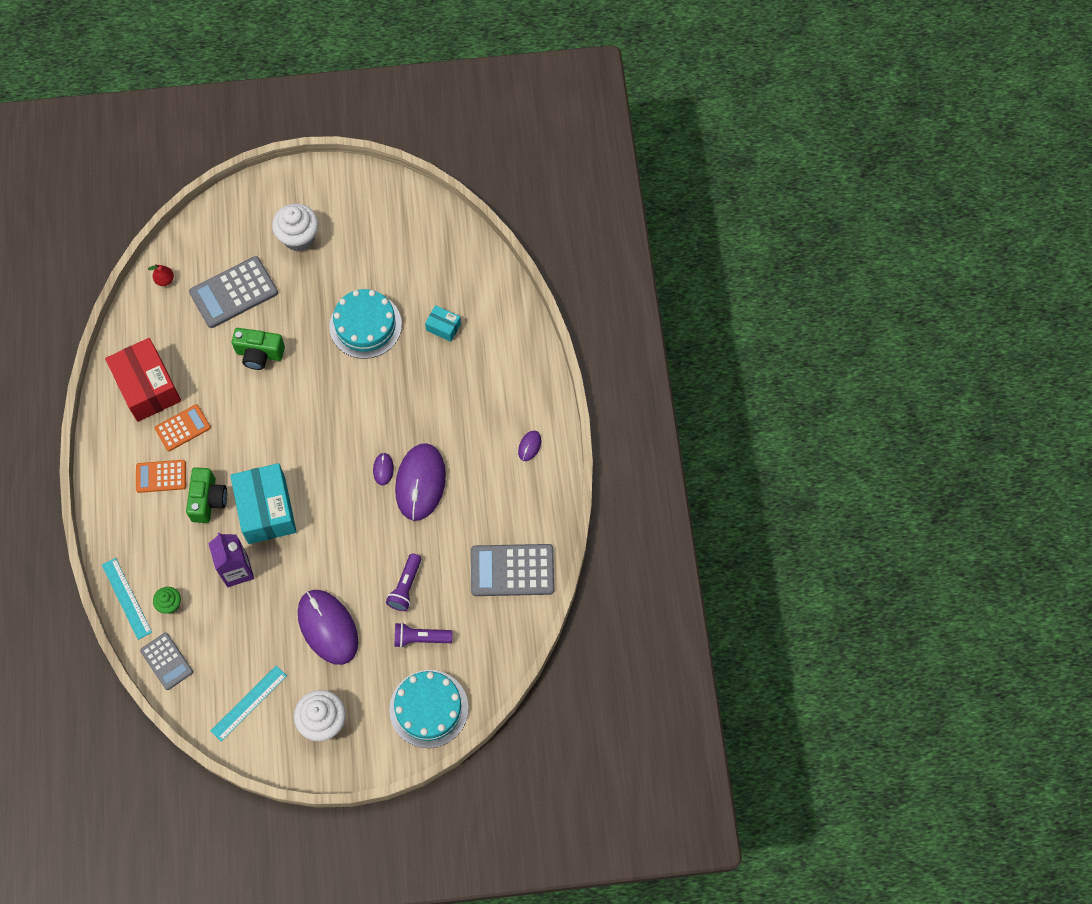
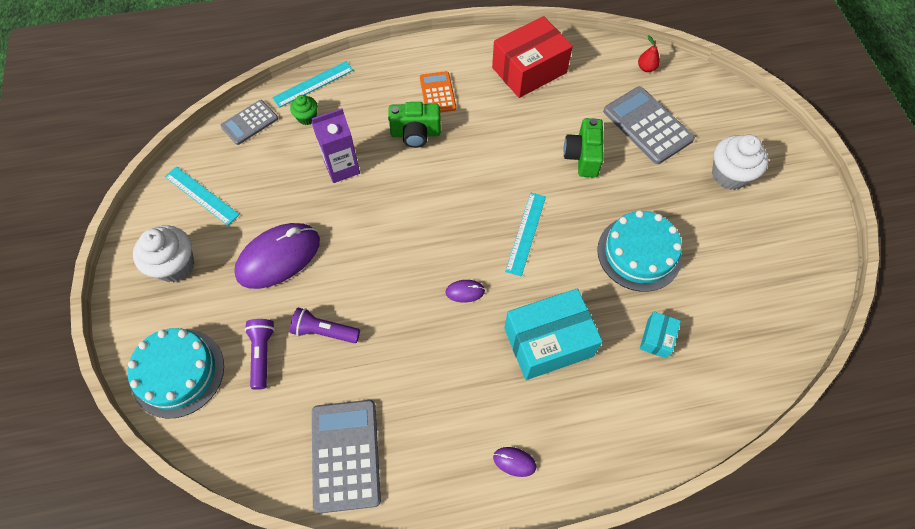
camera: 85 degrees right, 5 degrees down
(182, 428) = (490, 103): orange calculator -> none
(266, 510) = (408, 184): turquoise box -> turquoise box (548, 342)
(333, 413) = (525, 233): none -> turquoise ruler
(420, 483) = (452, 334): purple mouse -> none

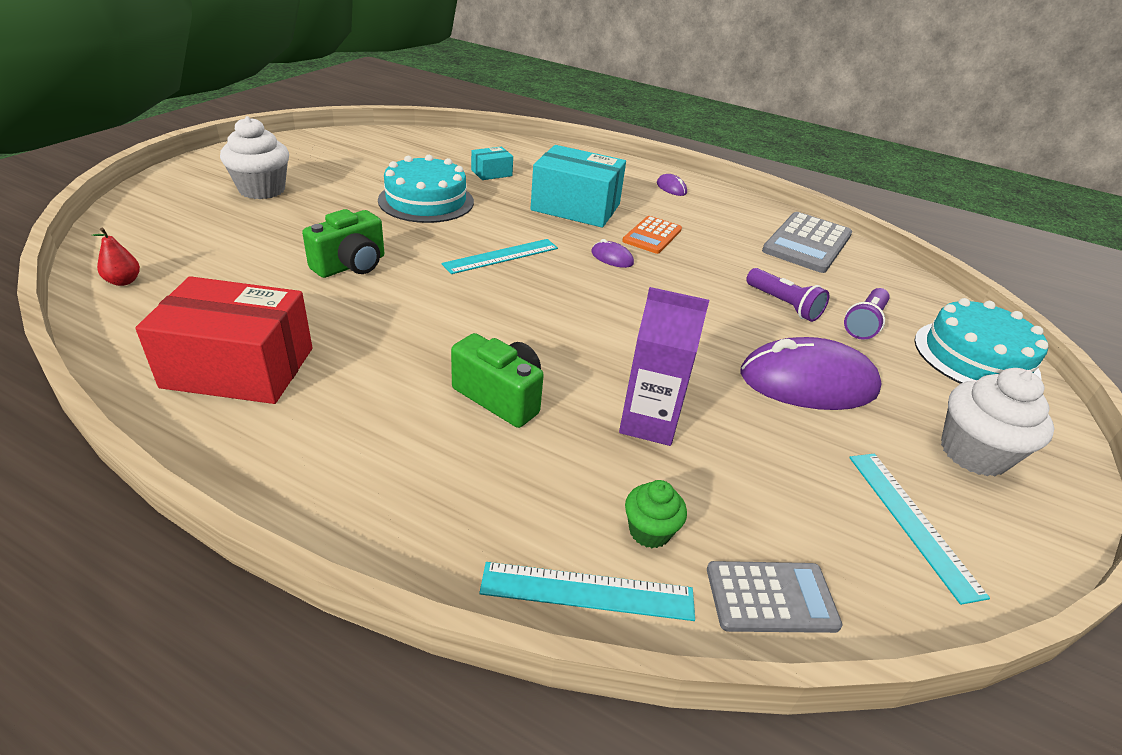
camera: 145 degrees left, 25 degrees down
(437, 93) = (401, 425): orange calculator -> orange calculator (652, 235)
(647, 125) = (243, 247): grey calculator -> none

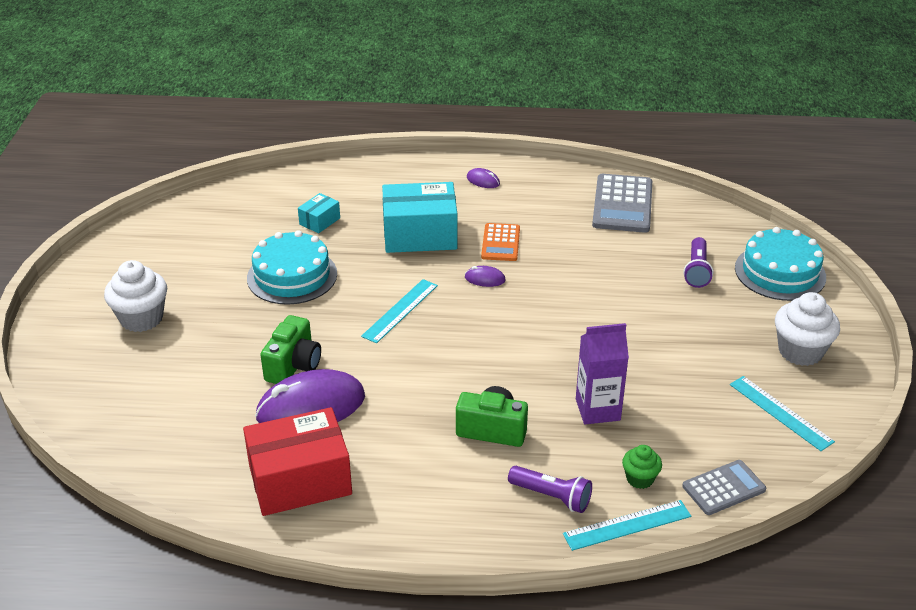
camera: 20 degrees left, 0 degrees up
(123, 281) = (136, 449): red pear -> none
(783, 305) = (634, 275): purple flashlight -> purple flashlight (552, 497)
(808, 382) = (681, 338): purple mouse -> purple mouse (311, 407)

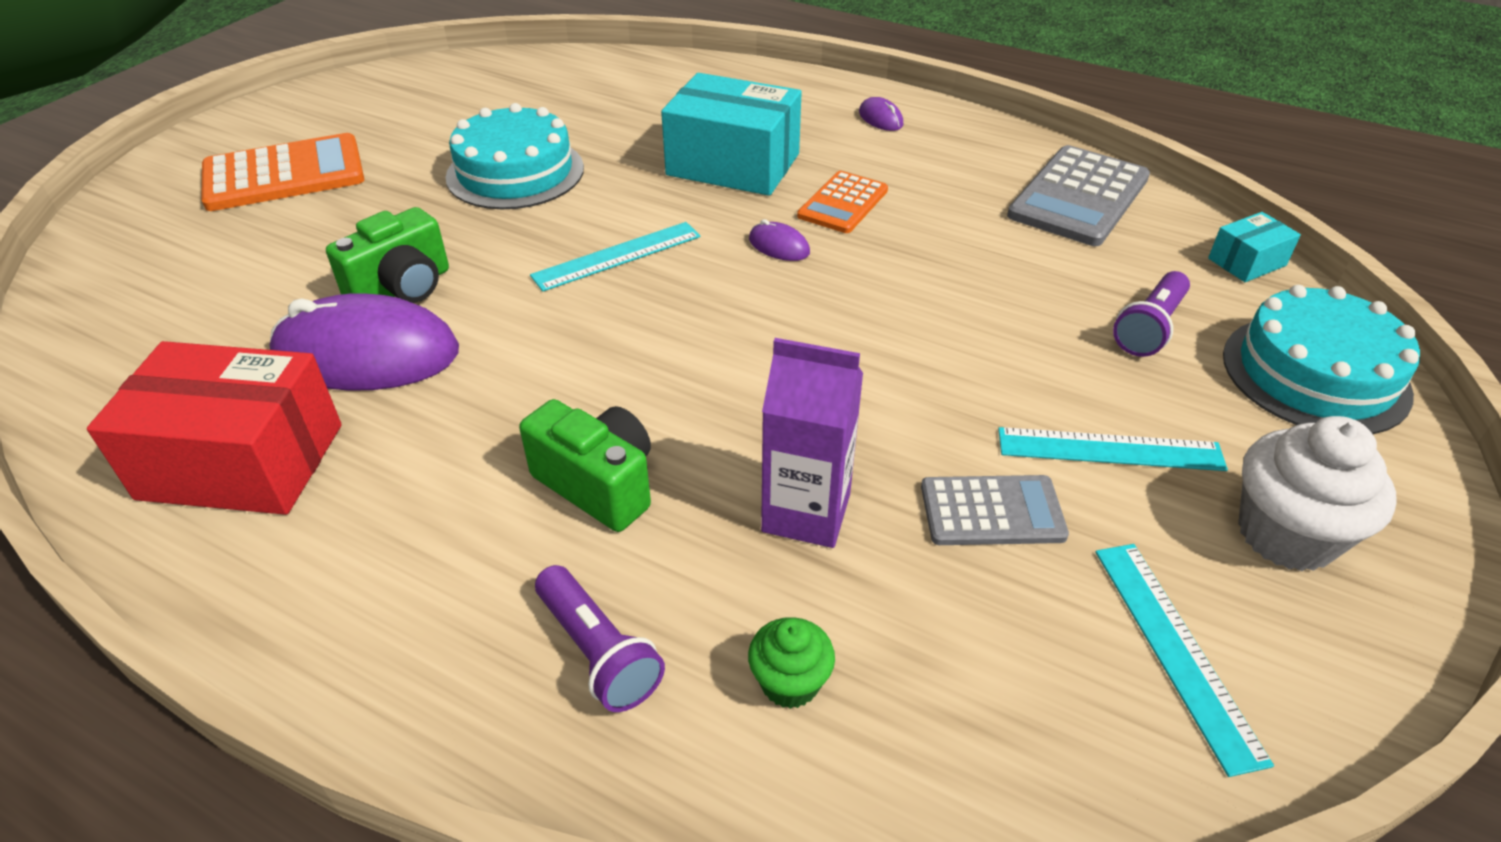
camera: 25 degrees right, 5 degrees up
(141, 318) = (284, 174): white cupcake -> orange calculator
(320, 221) = (614, 117): turquoise box -> turquoise box (1247, 262)
(627, 525) = (694, 776): turquoise ruler -> turquoise ruler (1110, 449)
(723, 488) = (952, 776): grey calculator -> grey calculator (992, 511)

